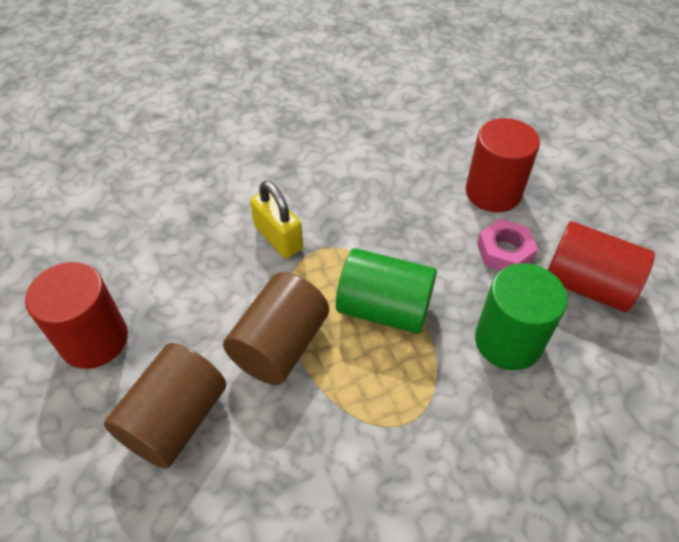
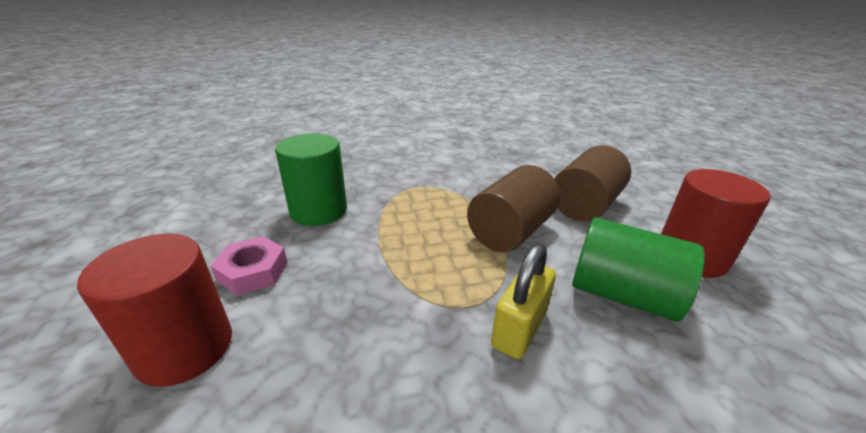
camera: 170 degrees left, 20 degrees down
(278, 238) = (519, 328): yellow padlock -> yellow padlock turned 60 degrees clockwise
(384, 309) = (410, 242): green cylinder -> green cylinder (622, 294)
(586, 285) = (209, 234): red cylinder -> none

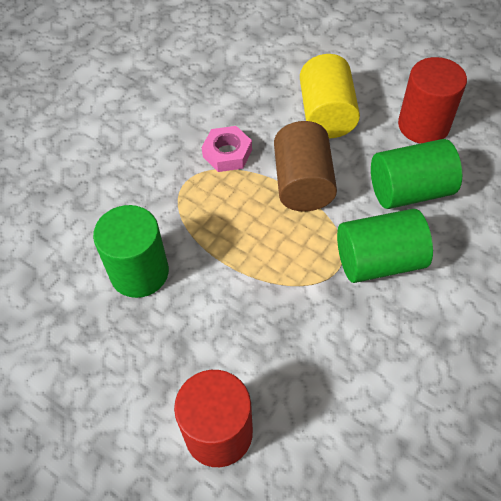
camera: 40 degrees left, 25 degrees up
(253, 271) = (175, 359): pink nut -> pink nut (227, 153)
(519, 328) = (379, 261): yellow padlock -> green cylinder
(585, 205) = (326, 114): brown cylinder -> yellow cylinder

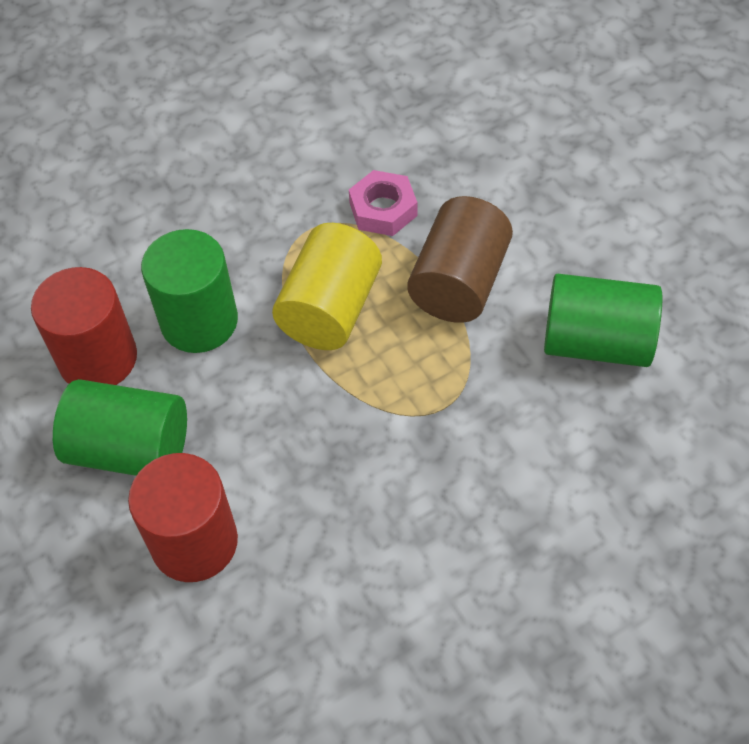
camera: 25 degrees right, 0 degrees up
(326, 114) = (543, 200): yellow cylinder -> yellow cylinder (330, 309)
(379, 261) = (501, 418): green cylinder -> green cylinder (130, 449)
(423, 125) = (670, 260): red cylinder -> red cylinder (98, 358)

